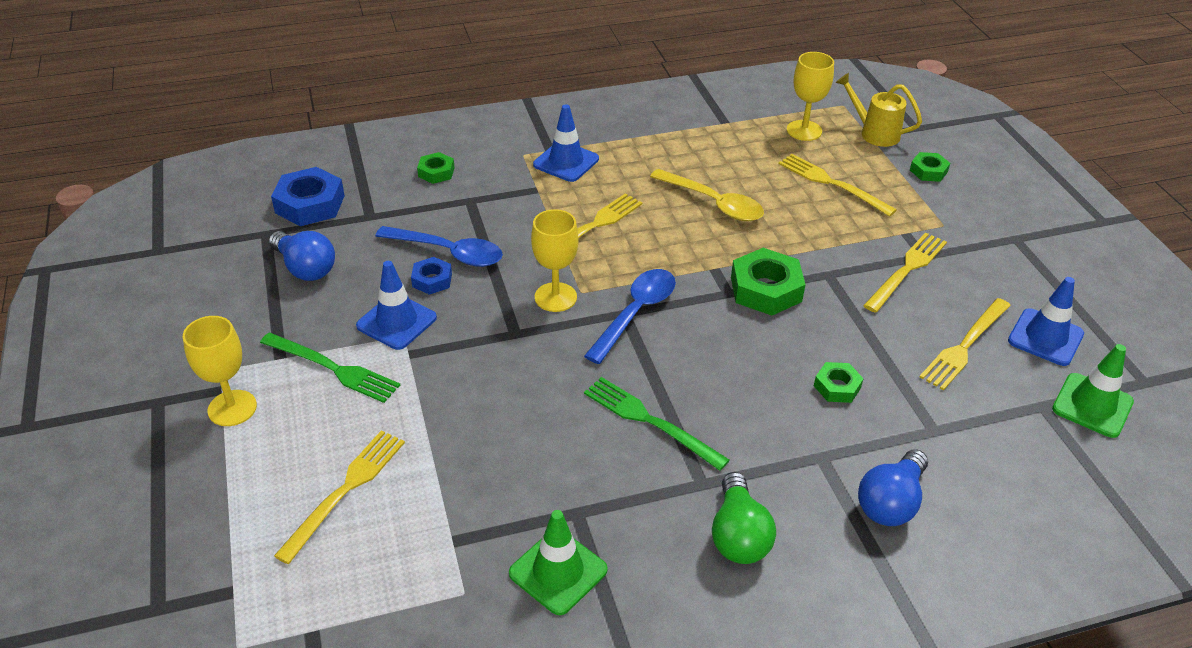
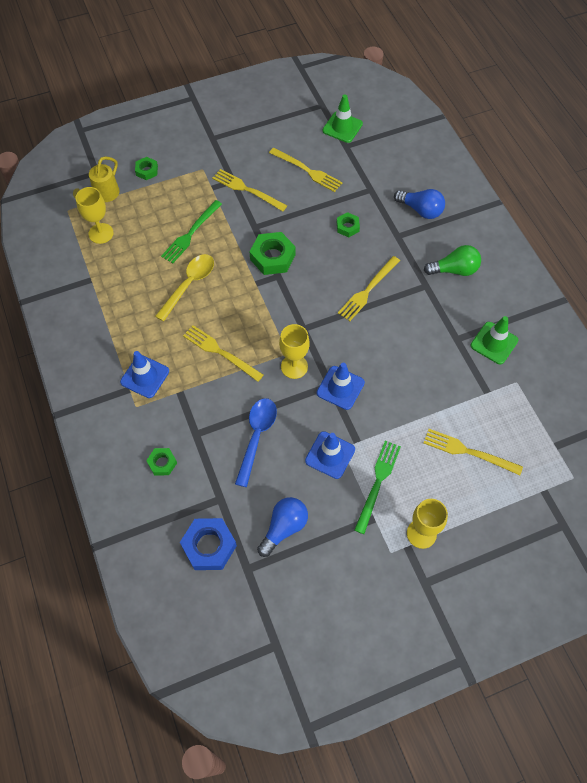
camera: 95 degrees left, 20 degrees up
(432, 280) = (286, 442): blue nut -> none
(635, 313) = (303, 322): blue spoon -> none
(650, 421) = (388, 310): green fork -> green fork (191, 233)
(832, 184) = (163, 220): yellow fork -> yellow fork (368, 290)
(1045, 337) = (296, 137): blue traffic cone -> blue traffic cone (340, 388)

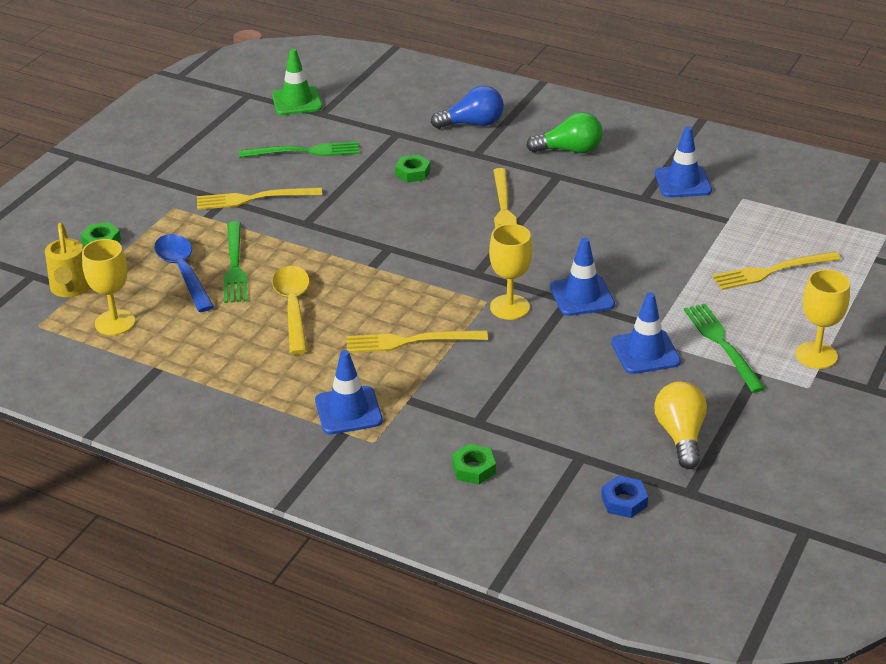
camera: 40 degrees left, 25 degrees down
(209, 546) = (624, 501): blue nut -> blue nut, size x0.56
(256, 437) = (549, 384): blue spoon -> blue spoon (183, 272)
(272, 257) = (362, 236): green nut -> none
(284, 528) = (680, 436): blue light bulb -> yellow light bulb
(307, 171) = (304, 152): yellow fork -> green fork
(454, 270) = (569, 150): green light bulb -> green light bulb turned 45 degrees clockwise
(494, 343) = (683, 182): green traffic cone -> blue traffic cone

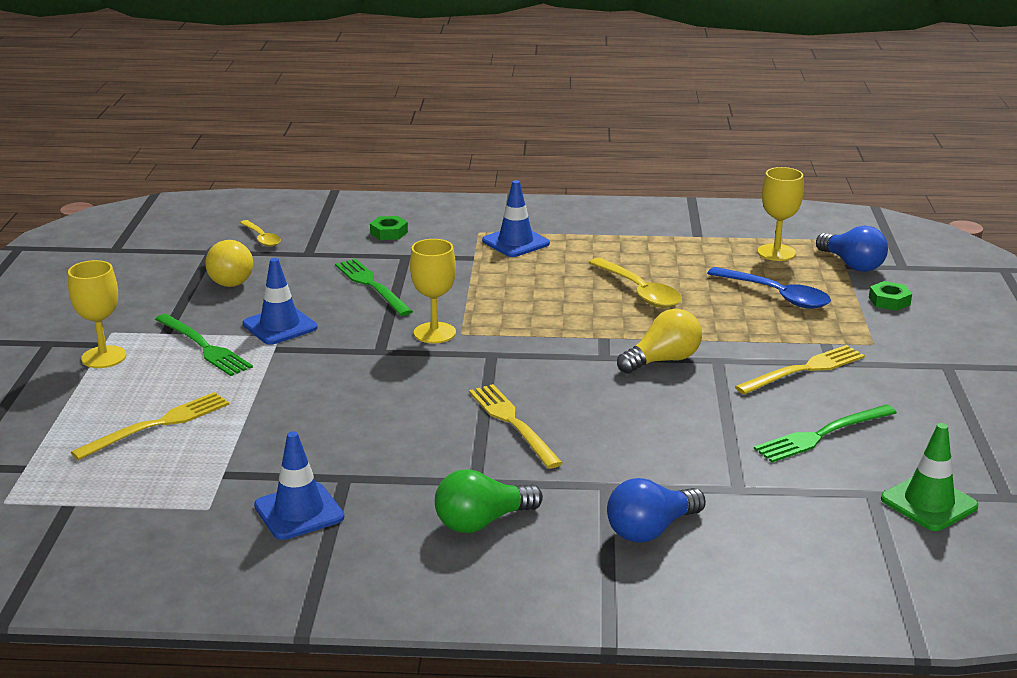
camera: 155 degrees right, 10 degrees down
(71, 289) = (852, 264): yellow watering can -> blue light bulb
(234, 265) = (736, 310): green fork -> green fork (372, 286)
(347, 232) = (663, 360): none -> yellow light bulb
(411, 341) = (507, 291): yellow fork -> none
(412, 173) = (661, 440): green nut -> none
(582, 296) = (366, 357): blue traffic cone -> none
(624, 501) = (262, 238): blue nut -> yellow spoon

